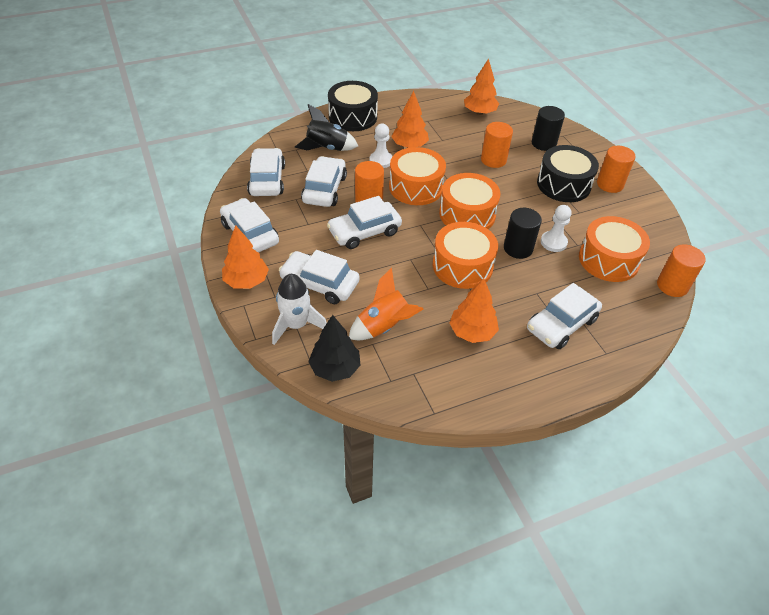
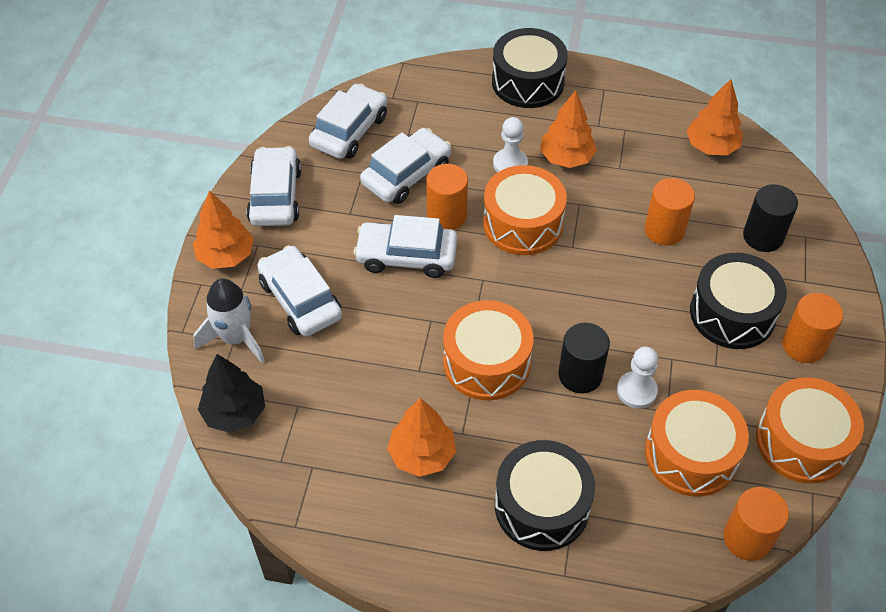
camera: 35 degrees right, 5 degrees up
(327, 148) = (457, 116): black rocket -> none
(384, 326) = (327, 392): orange rocket -> none
(467, 214) = (556, 294): orange drum -> orange drum (802, 442)
(561, 324) = (542, 506): white car -> black drum

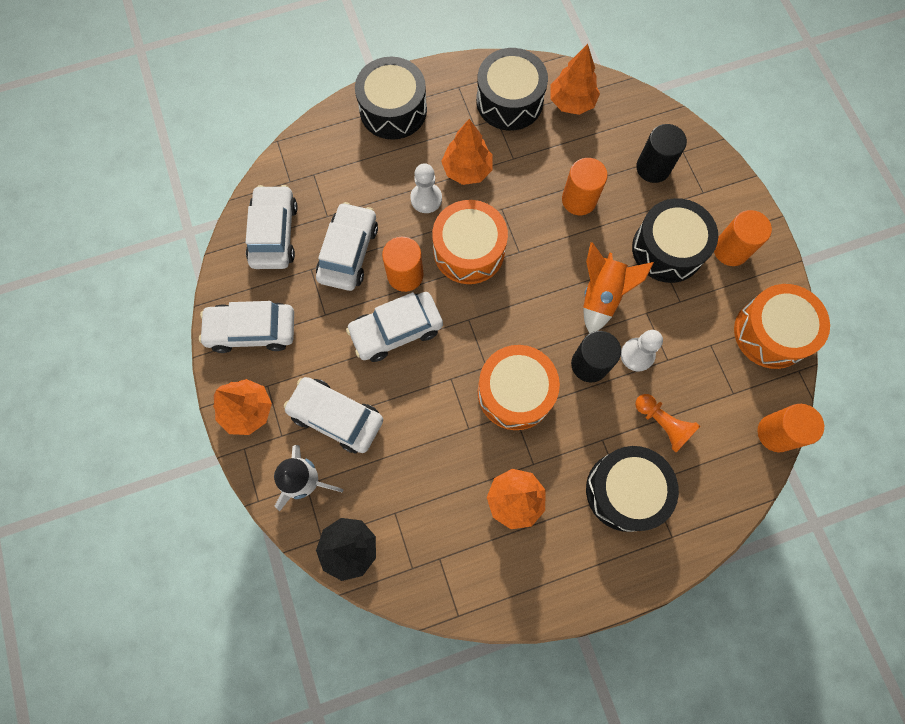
camera: 30 degrees left, 20 degrees up
(275, 196) = (252, 330): white car -> white car turned 60 degrees counterclockwise
(623, 466) = (662, 424): none -> orange pawn
(633, 322) = (601, 296): none -> orange rocket
(647, 120) = (509, 101): none -> black drum
(691, 454) = (703, 387): orange drum -> none

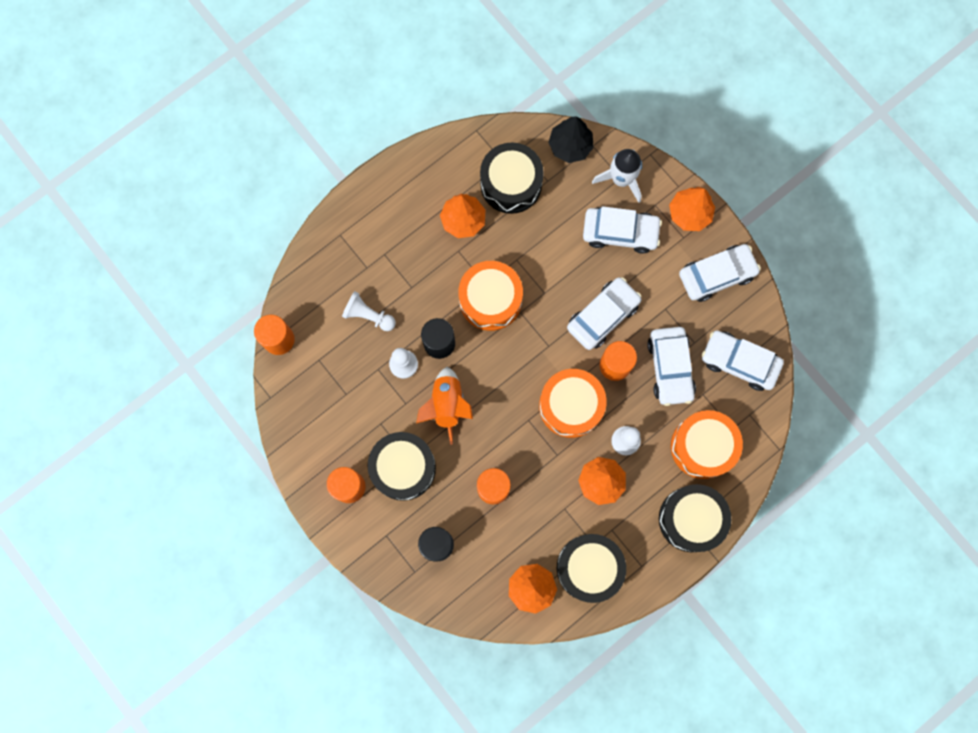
camera: 160 degrees right, 5 degrees up
(274, 233) = (739, 362): white car -> white car turned 135 degrees clockwise
(625, 491) = (383, 255): black drum -> black drum (511, 184)
(662, 424) = (368, 315): orange pawn -> white pawn
(771, 333) = (299, 422): orange drum -> orange drum (702, 446)

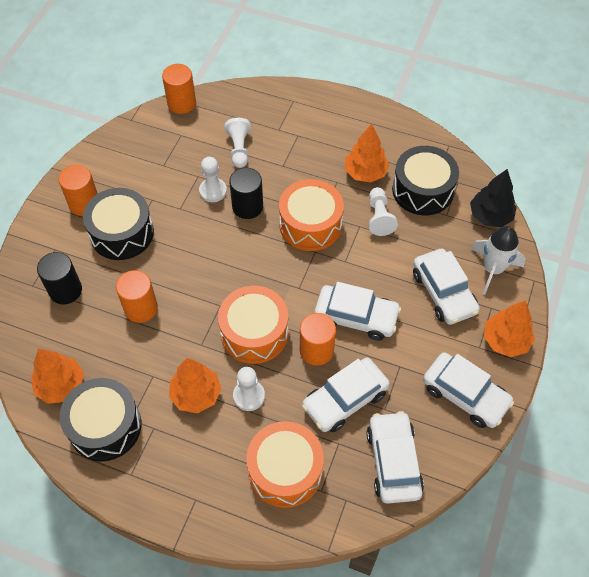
camera: 60 degrees right, 20 degrees down
(447, 405) = (196, 238): orange rocket -> none
(517, 238) = (379, 217): none -> white pawn
(691, 519) = (204, 498): black drum -> none

